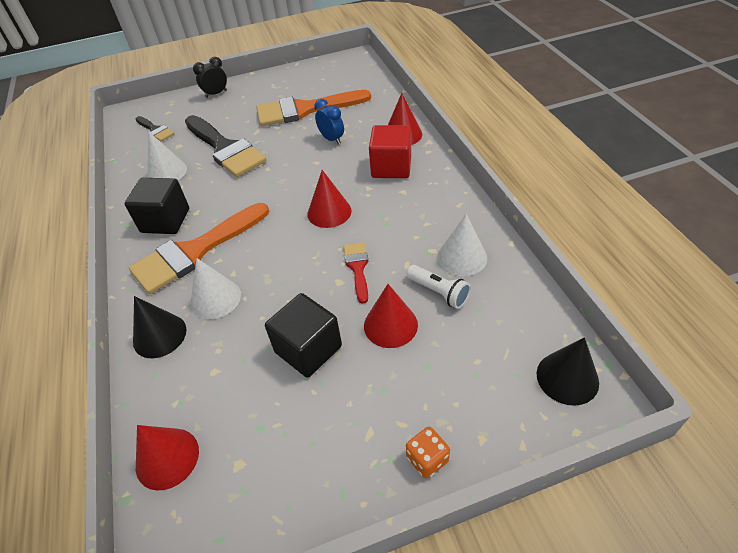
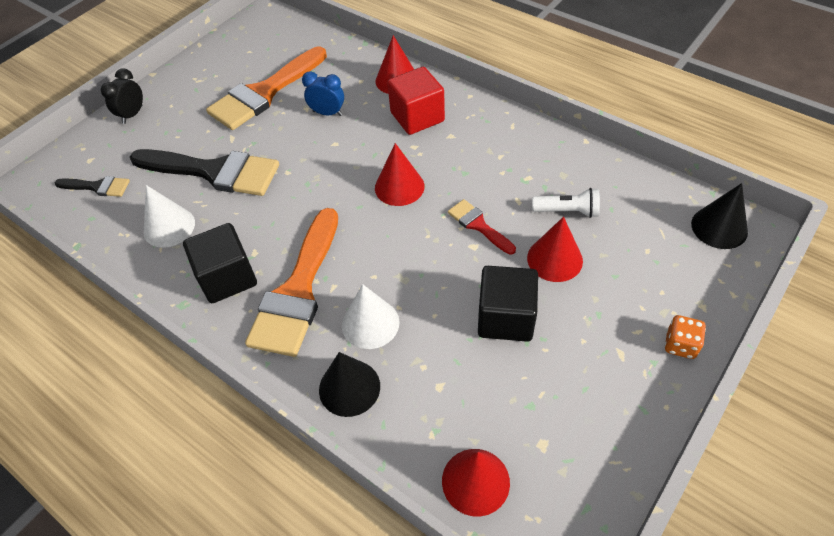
camera: 35 degrees left, 5 degrees up
(462, 257) = (558, 172): white cone -> none

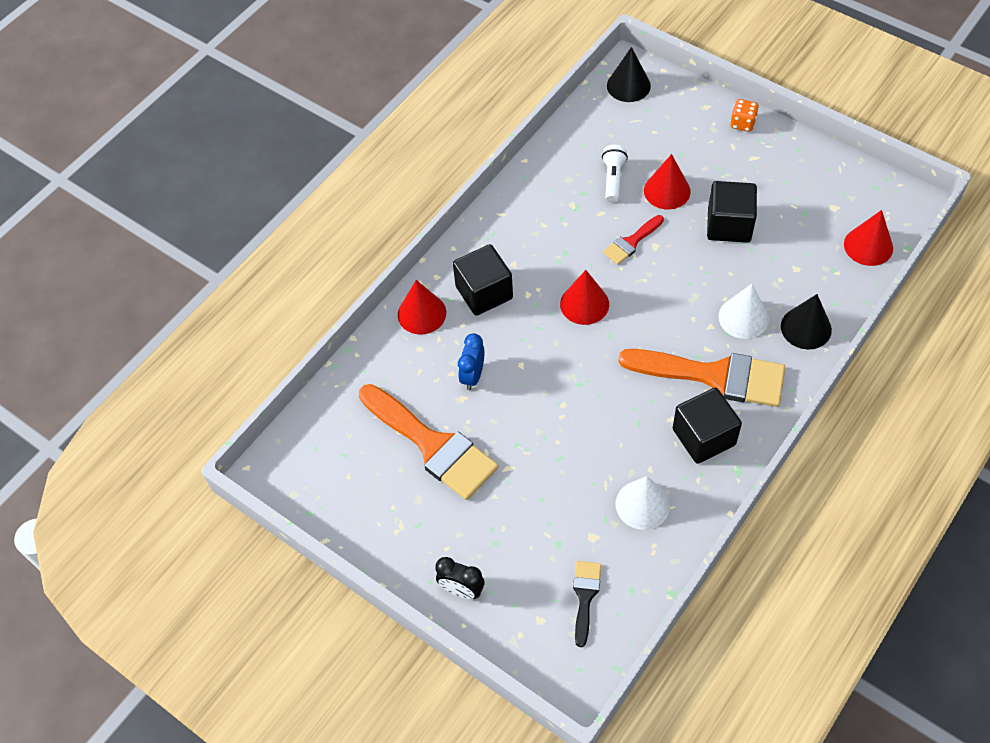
camera: 90 degrees left, 5 degrees up
(214, 171) = (562, 476): black brush -> none
(417, 117) = (484, 292): red cube -> black cube

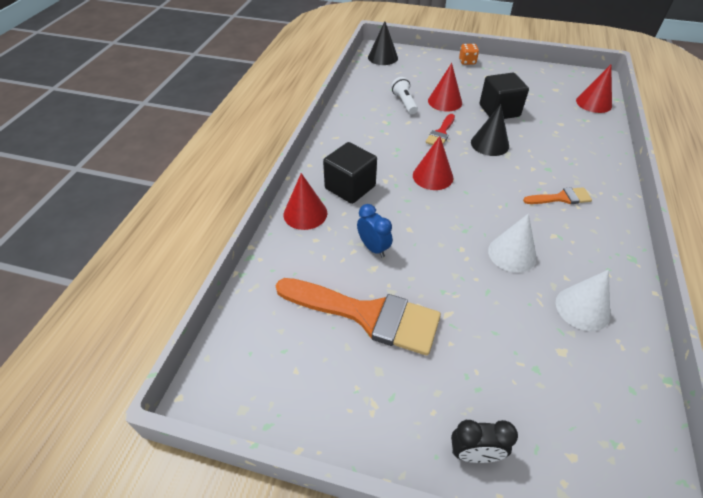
camera: 25 degrees left, 10 degrees down
(473, 376) = (373, 248): blue clock -> blue clock turned 150 degrees clockwise
(585, 596) = (597, 413): black brush -> none
(703, 437) = (587, 241): black cube -> none
(714, 376) = (561, 198): orange brush -> orange brush, size x0.49
(743, 317) = (551, 158): white cone -> white cone (512, 254)
(806, 328) = (596, 154): black cone -> black cone (489, 144)

